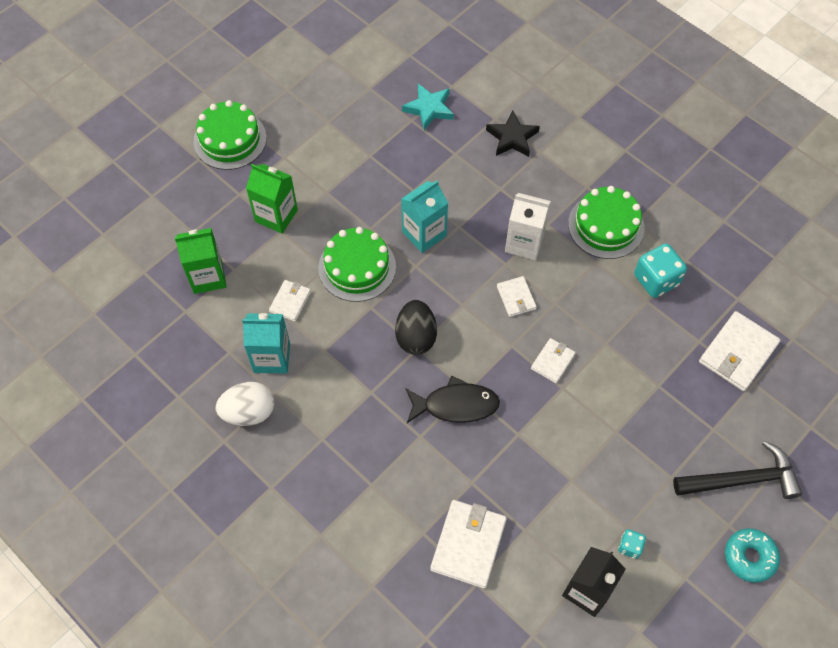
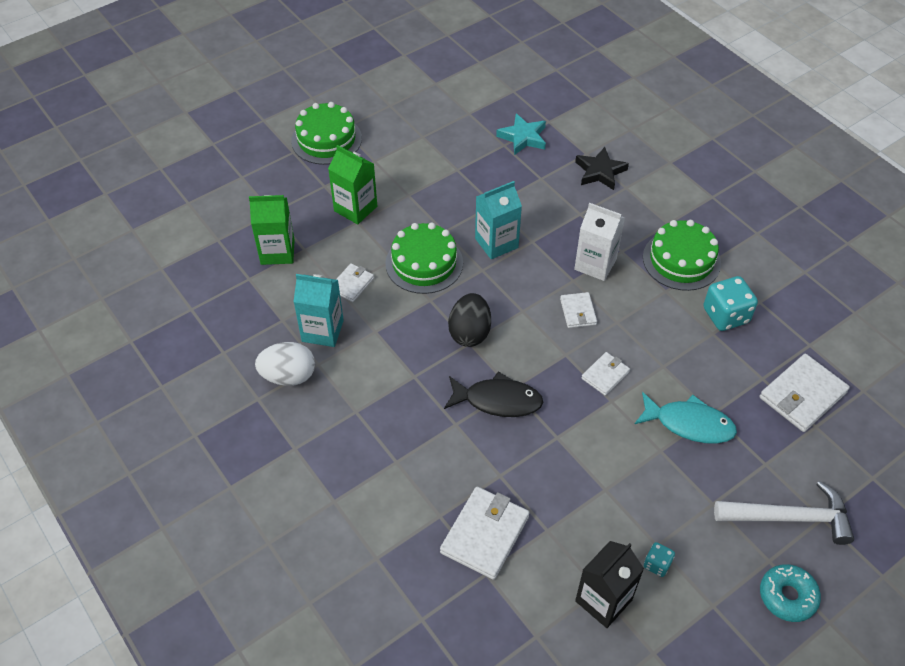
camera: 10 degrees right, 10 degrees down
(638, 400) = (689, 424): none -> turquoise fish
(742, 479) = (790, 517): black hammer -> white hammer

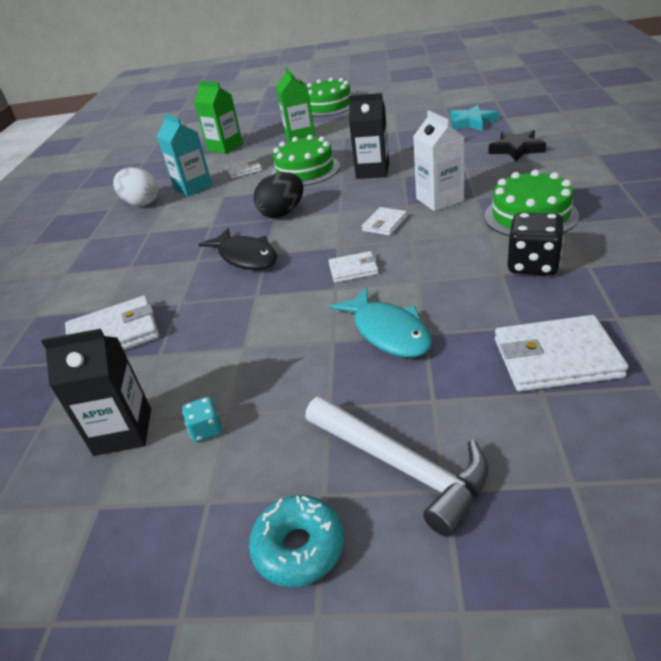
camera: 45 degrees right, 15 degrees down
(496, 243) = (372, 171): turquoise carton -> black carton
(725, 315) = (533, 265): turquoise dice -> black dice

